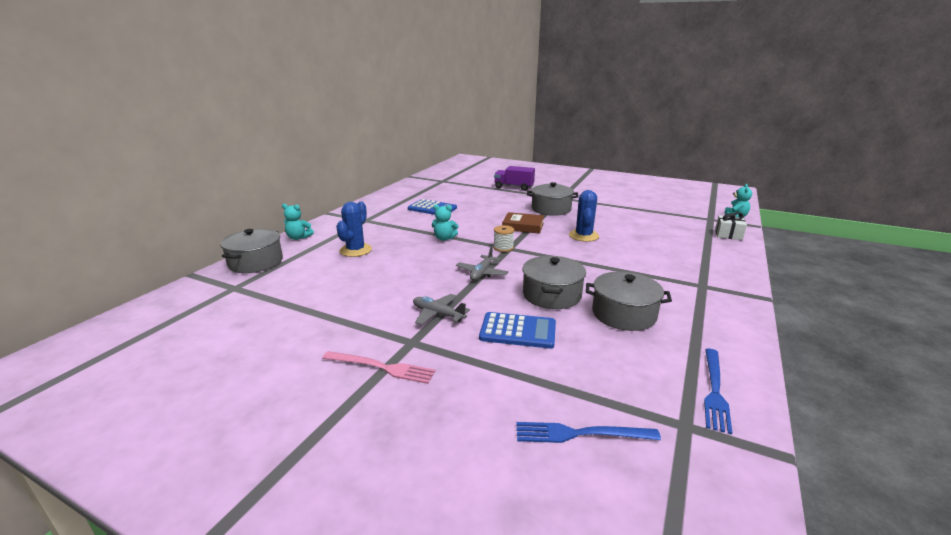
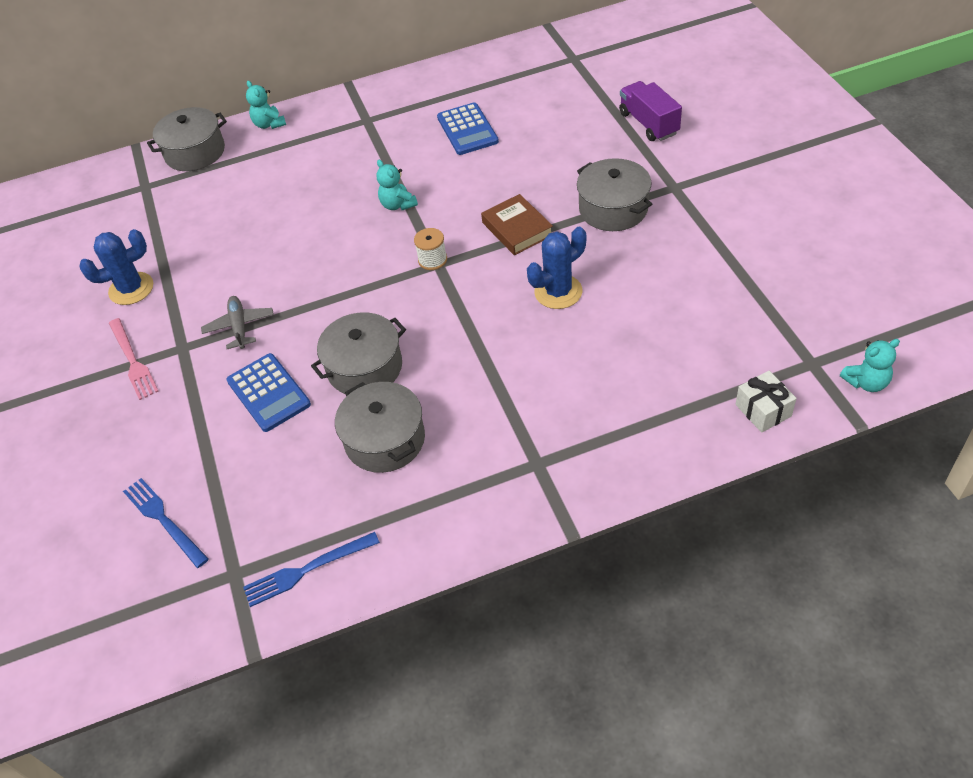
camera: 50 degrees right, 25 degrees up
(355, 250) = (291, 179): blue cactus -> blue cactus (131, 289)
(482, 273) = (351, 291): grey plane -> none

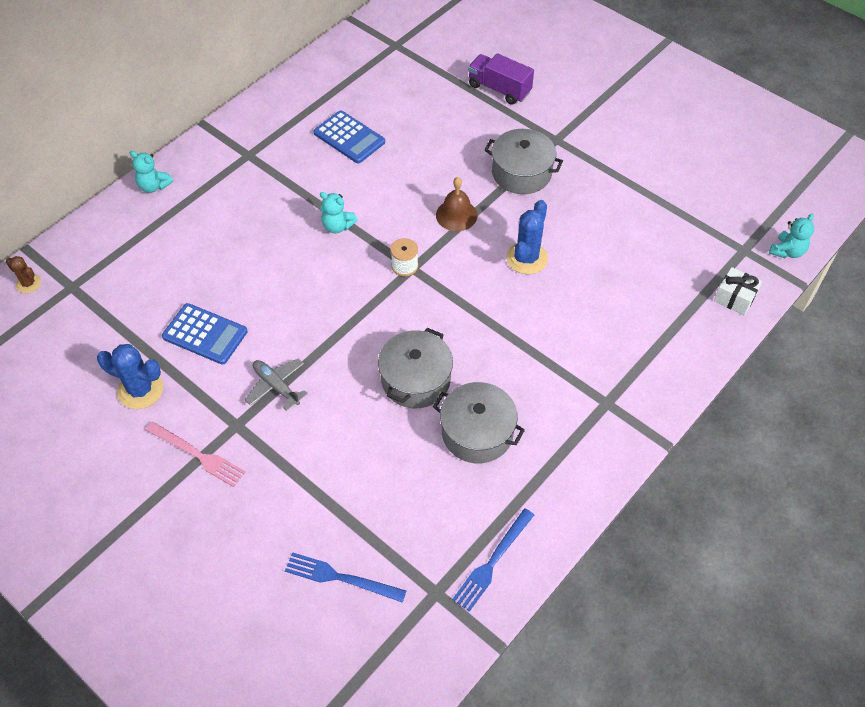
camera: 35 degrees left, 5 degrees up
(116, 173) = (28, 283): none -> brown cactus
(131, 289) = (140, 390): blue cactus -> blue cactus turned 75 degrees clockwise
(195, 152) = (98, 236): grey pot -> none
(268, 393) = (348, 433): blue calculator -> blue calculator (205, 334)
(517, 229) = (456, 215): brown book -> brown bell

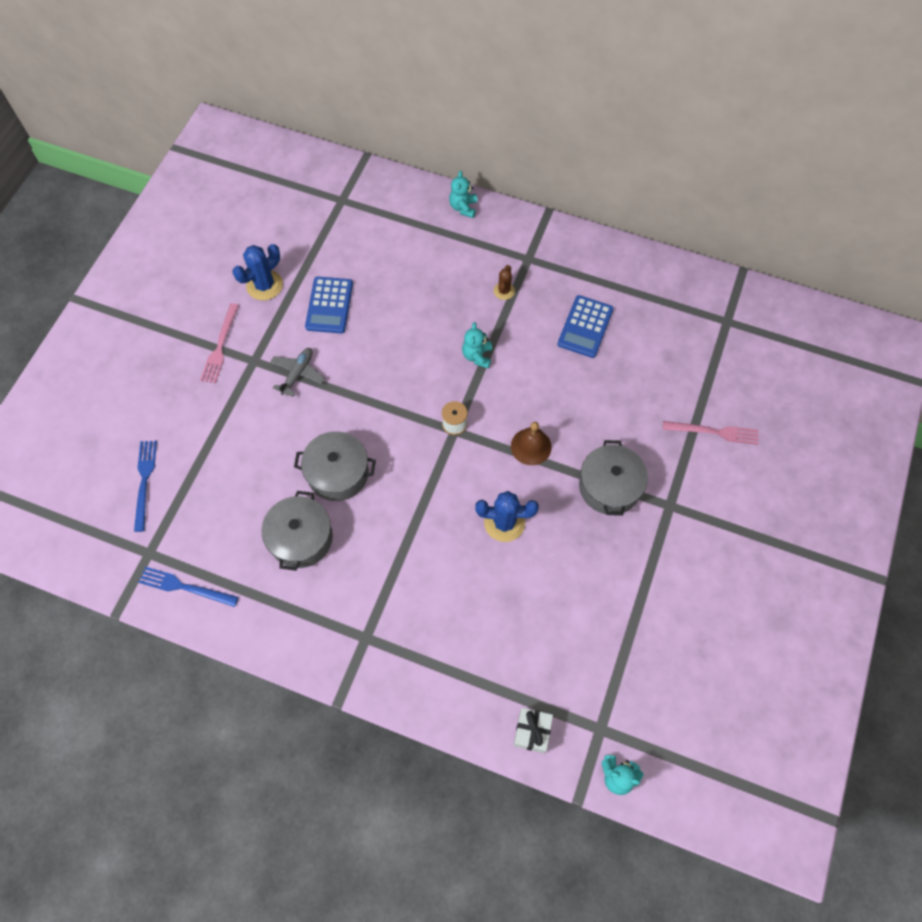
camera: 70 degrees right, 10 degrees up
(28, 283) = (334, 172): brown cactus -> brown cactus (504, 291)
(140, 390) = (264, 285): blue cactus -> blue cactus turned 45 degrees clockwise
(499, 89) = (714, 432): purple truck -> pink fork

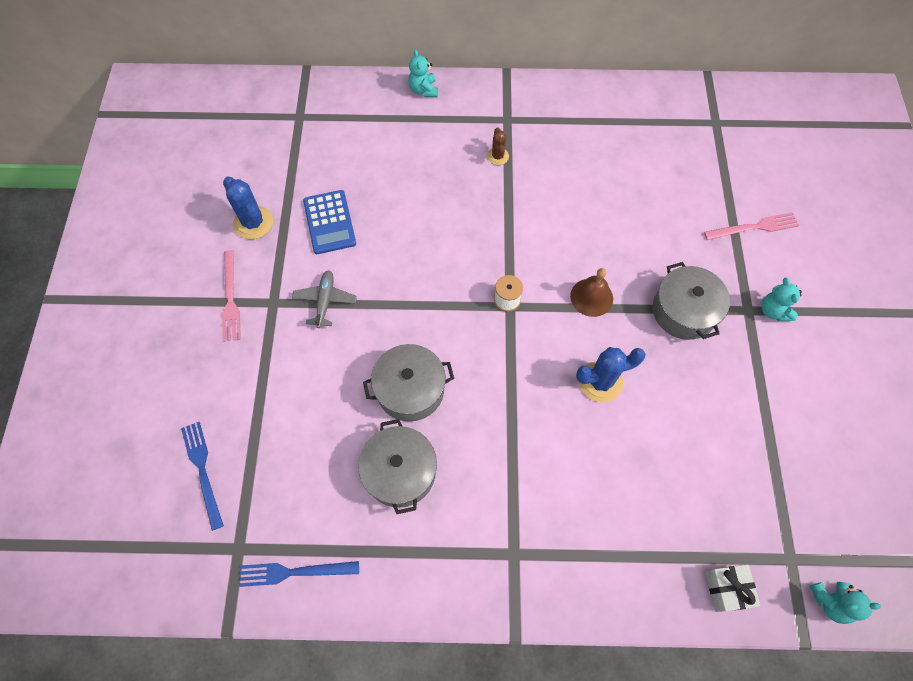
camera: 20 degrees left, 0 degrees up
(264, 285) = (253, 223): blue cactus -> blue cactus turned 60 degrees counterclockwise
(477, 356) = (499, 226): turquoise teddy bear -> turquoise teddy bear (773, 311)
(585, 327) = (590, 167): blue calculator -> none

